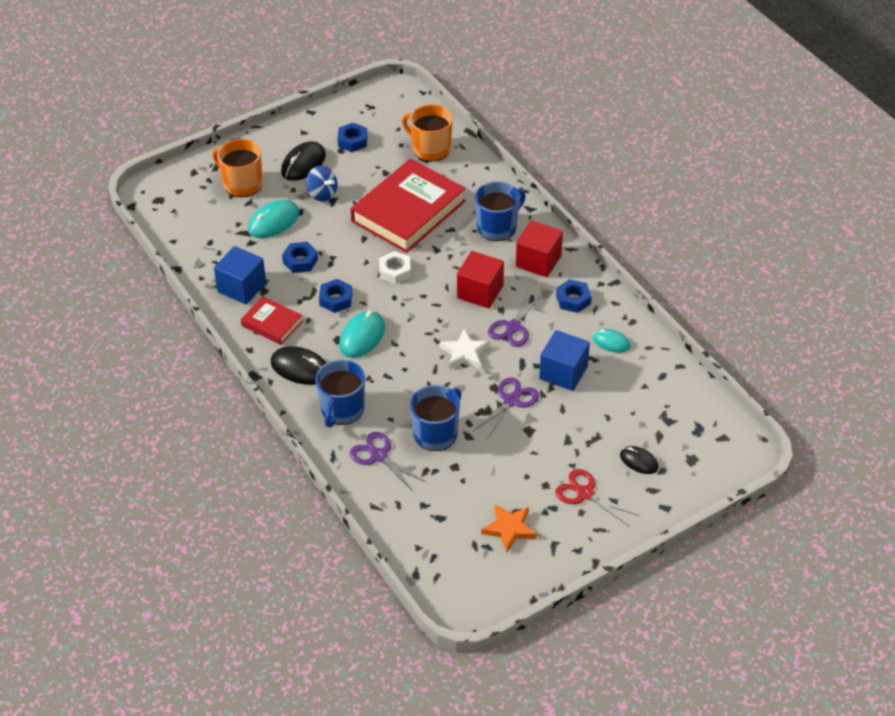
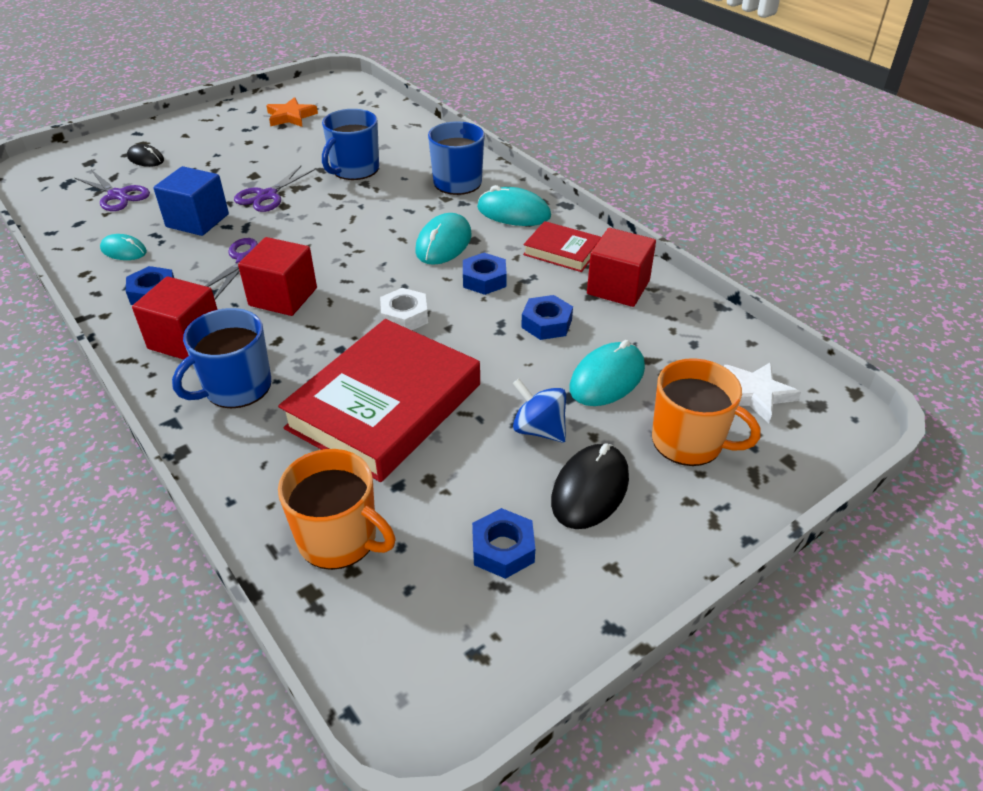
camera: 175 degrees right, 5 degrees down
(242, 287) = (618, 287): blue cube -> red cube
(300, 368) = (513, 212): black mouse -> turquoise mouse
(378, 456) = (415, 153): purple scissors -> purple scissors (118, 195)
(464, 353) = (315, 233): white star -> white star (755, 394)
(585, 493) = (211, 138): red scissors -> none

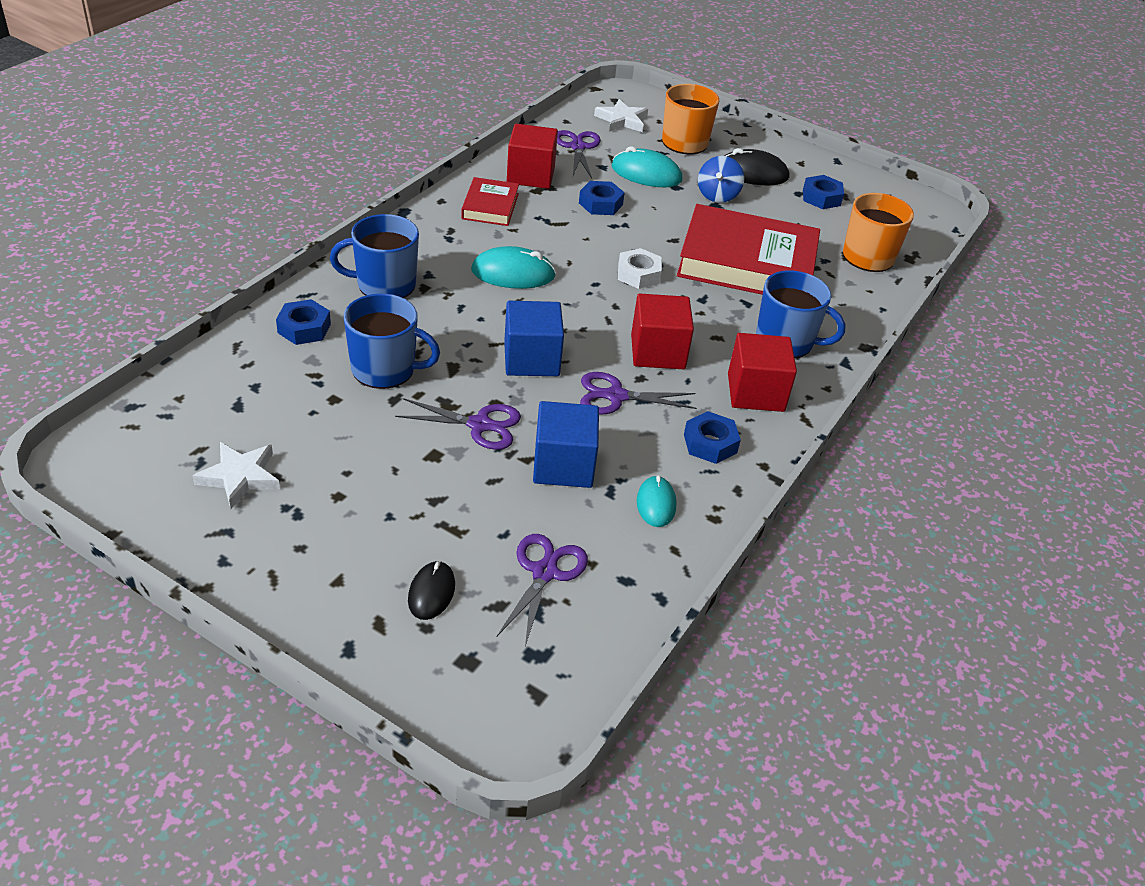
camera: 115 degrees left, 0 degrees up
(291, 116) = (240, 477): orange star -> white star
(321, 230) = (531, 359): none -> blue cube
(484, 279) = (559, 241): blue nut -> blue nut (304, 328)
(513, 212) = (434, 240): turquoise mouse -> none
(680, 336) = (578, 147): none -> purple scissors

